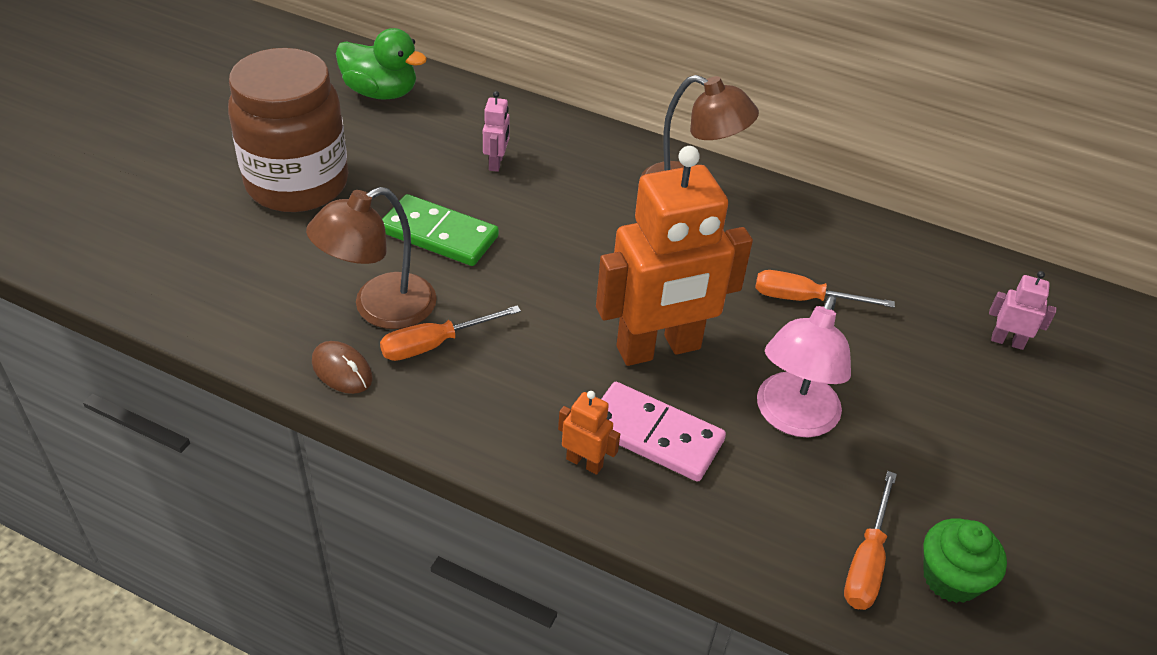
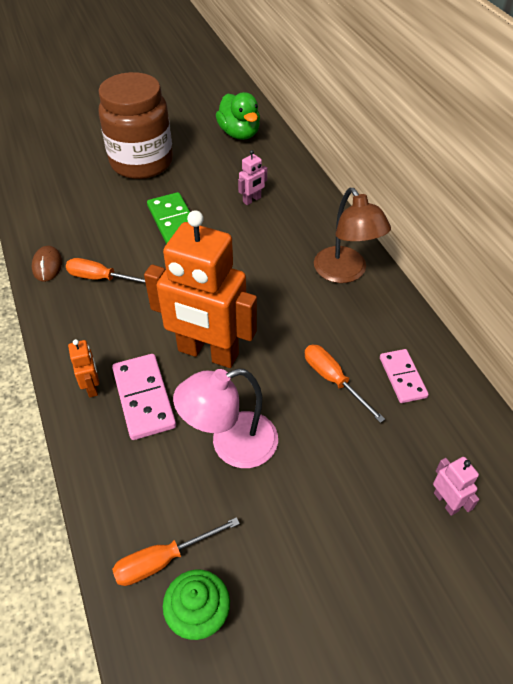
camera: 45 degrees right, 5 degrees up
(380, 308) = (100, 245): brown lamp -> none
(855, 259) = (402, 377): none -> pink domino

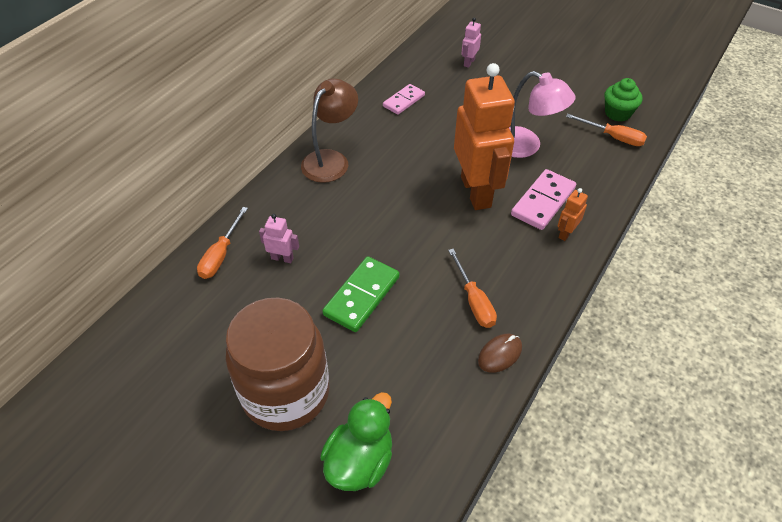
camera: 125 degrees left, 0 degrees up
(239, 133) = (165, 333): green duck -> green duck (360, 461)
(333, 380) = (436, 126): orange screwdriver -> orange screwdriver (221, 255)

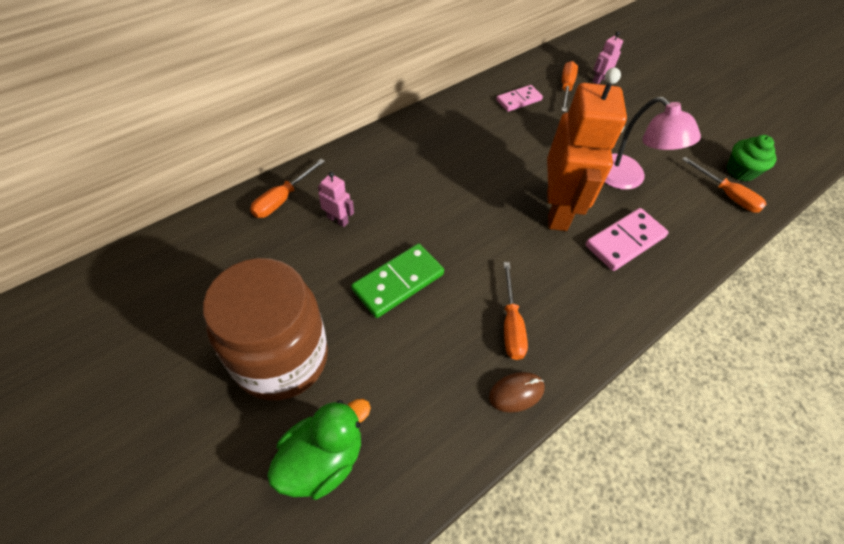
camera: 15 degrees right, 5 degrees up
(331, 160) = (424, 137): brown lamp -> none
(442, 78) = (566, 88): none -> orange screwdriver
(566, 233) = (638, 282): orange robot -> none

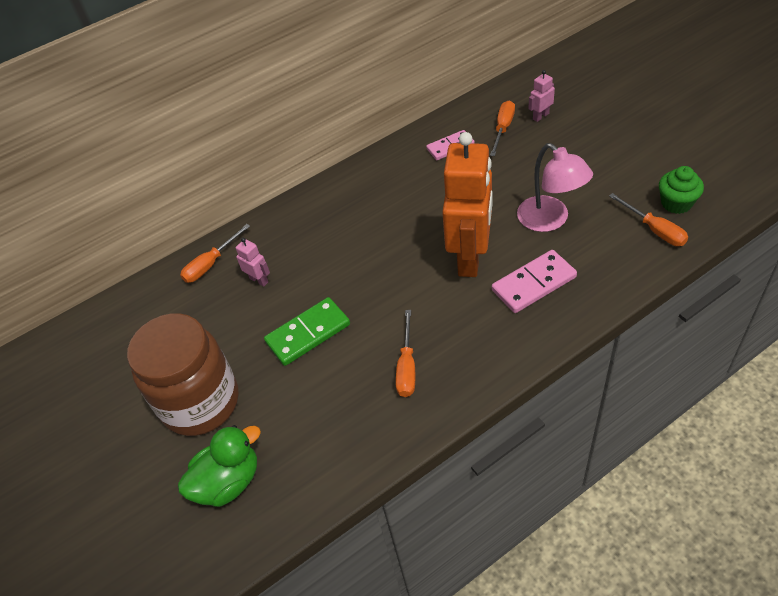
camera: 15 degrees right, 5 degrees down
(516, 393) = (402, 426): brown mouse -> none

